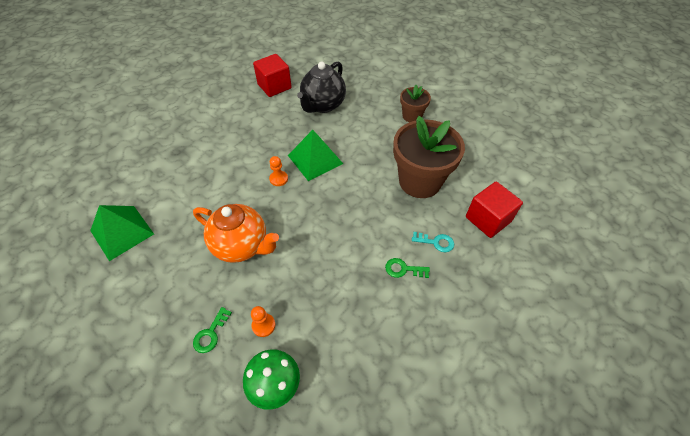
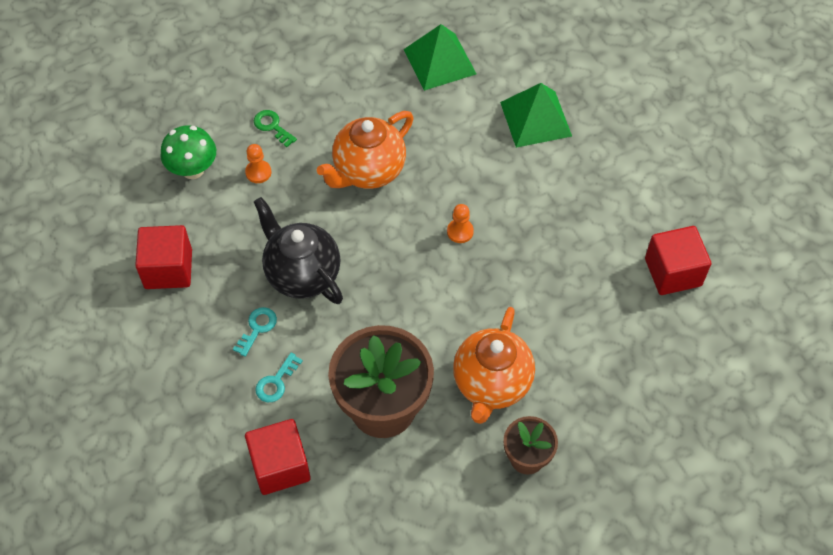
camera: 110 degrees right, 5 degrees up
(315, 159) = (480, 285): green pyramid -> green pyramid (535, 119)
(323, 105) = (599, 330): black teapot -> black teapot (302, 274)
(378, 139) = (491, 384): none -> orange teapot
(384, 358) = (168, 269): none -> red cube
(403, 269) = (257, 328): green key -> turquoise key

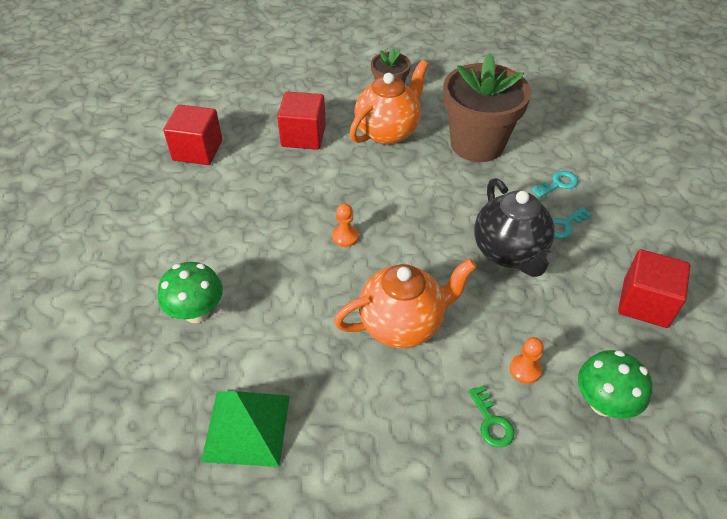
camera: 155 degrees left, 10 degrees down
(280, 466) = (569, 136): red cube -> red cube (303, 136)
(535, 119) = (197, 312): green pyramid -> green mushroom

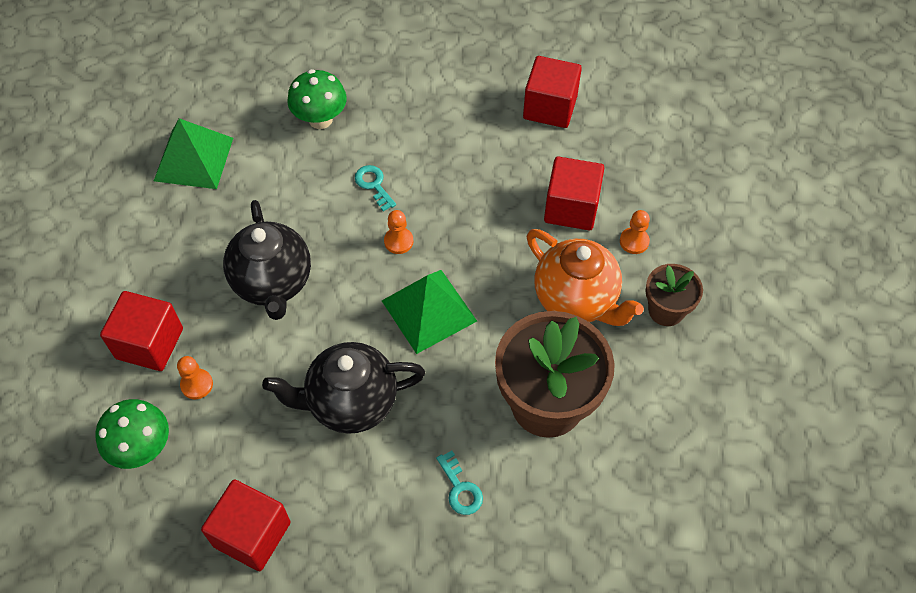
camera: 95 degrees right, 10 degrees up
(333, 105) = (634, 241): none -> orange pawn
(402, 324) = (273, 283): orange teapot -> black teapot
(412, 211) = (429, 310): none -> green pyramid
(491, 422) = (149, 343): green key -> red cube
(564, 225) = (386, 476): turquoise key -> turquoise key (374, 185)

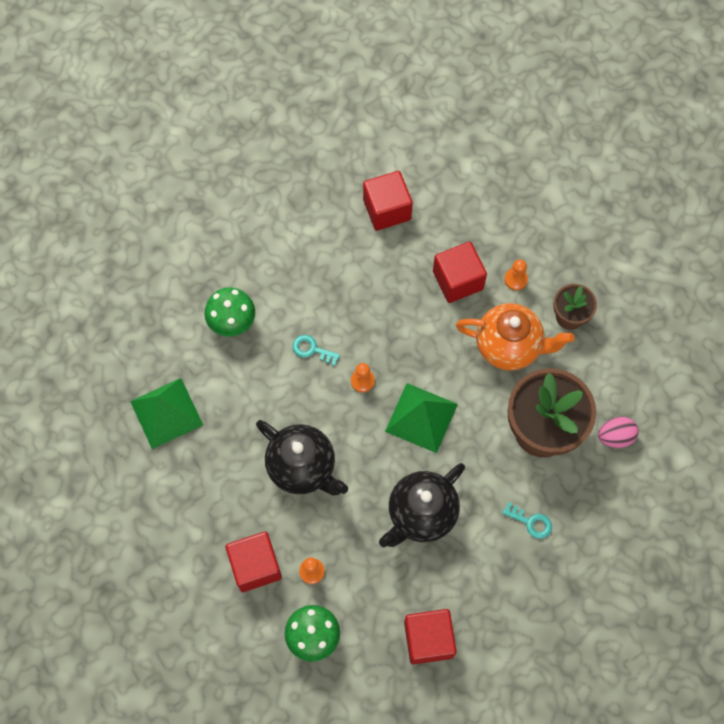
camera: 35 degrees left, 10 degrees up
(626, 462) = (615, 437): none -> pink egg

